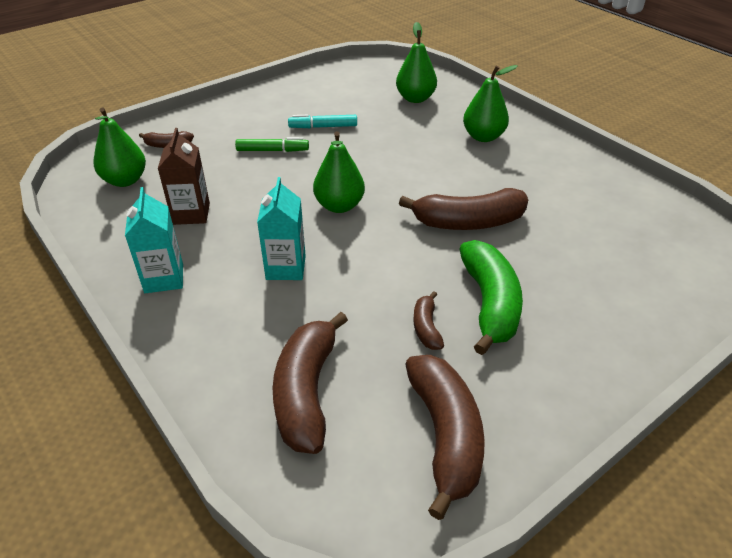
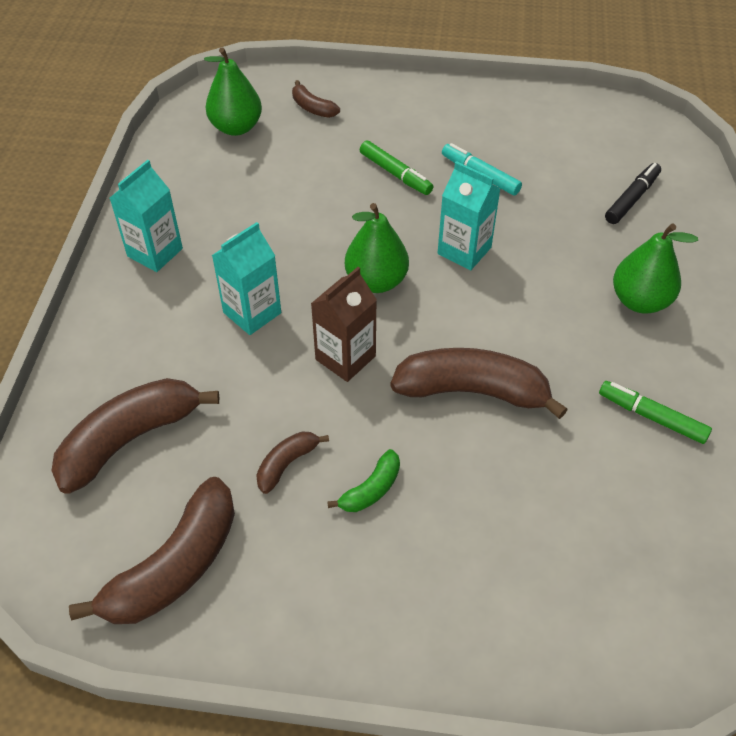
camera: 45 degrees right, 10 degrees up
(191, 214) = (246, 200): brown carton -> brown carton (345, 358)
(367, 164) = (464, 251): none -> turquoise carton
(415, 98) = (631, 199): green pear -> black marker
(468, 222) = (473, 391): brown banana -> brown banana turned 150 degrees clockwise
(490, 304) = (371, 489): green banana -> green banana, size x0.49
(561, 179) = (652, 417): none -> green marker

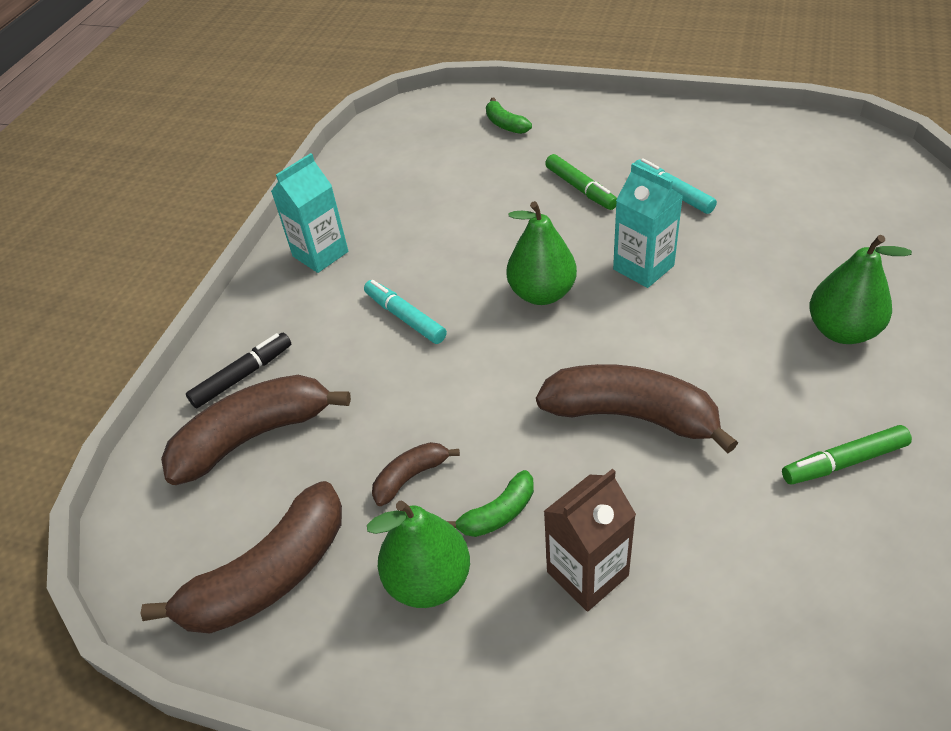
camera: 15 degrees right, 5 degrees down
(236, 127) = (425, 141): green pear -> green pear (428, 580)
(252, 313) = (405, 318): turquoise carton -> turquoise marker
(312, 108) = (505, 124): brown banana -> green banana
(345, 358) = (495, 370): brown carton -> brown carton (587, 573)
(631, 199) = (843, 222): black marker -> black marker (242, 376)
(652, 417) = (844, 462): green marker -> green marker turned 60 degrees counterclockwise

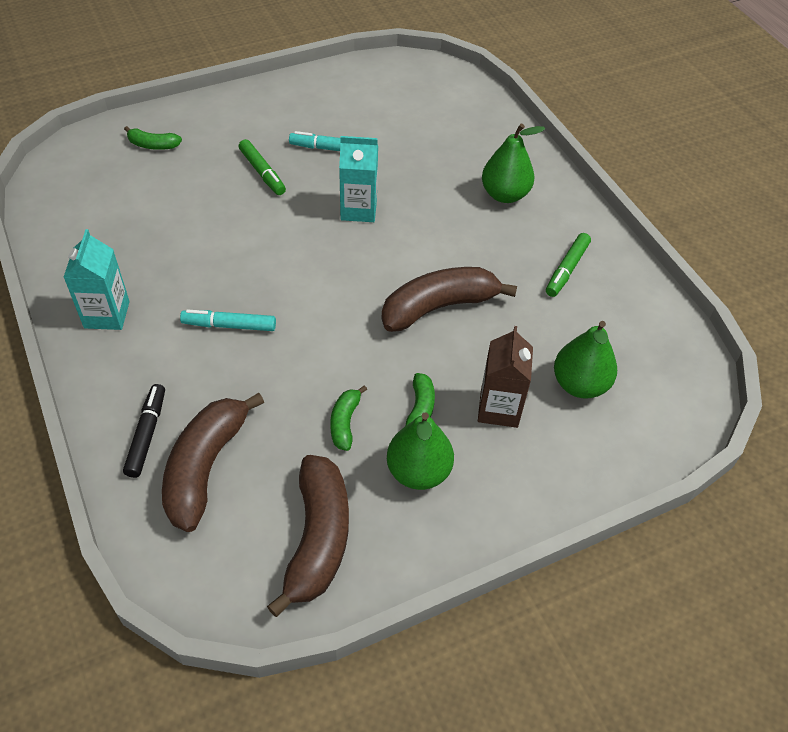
camera: 50 degrees left, 5 degrees up
(410, 477) = (345, 422): brown banana -> green banana
(542, 293) = (309, 259): green pear -> green pear (579, 384)
(580, 188) = (262, 172): green marker -> green marker turned 45 degrees clockwise

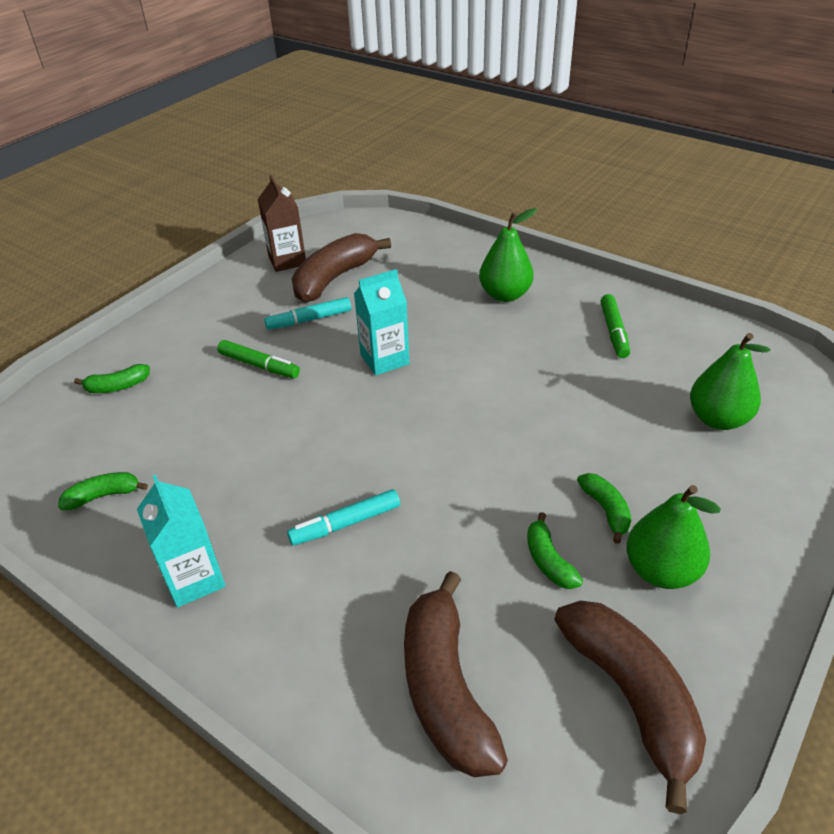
camera: 25 degrees left, 10 degrees down
(90, 227) = (103, 496): none -> green banana
(146, 434) = (348, 689): black marker -> none
(439, 307) = (536, 410): brown banana -> brown banana (334, 278)
(499, 408) = (673, 473): brown carton -> brown carton (287, 260)

